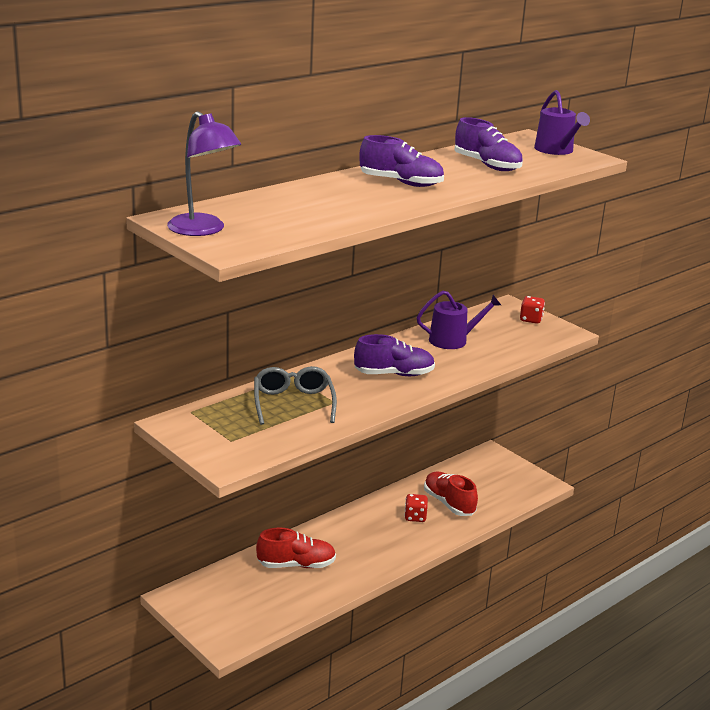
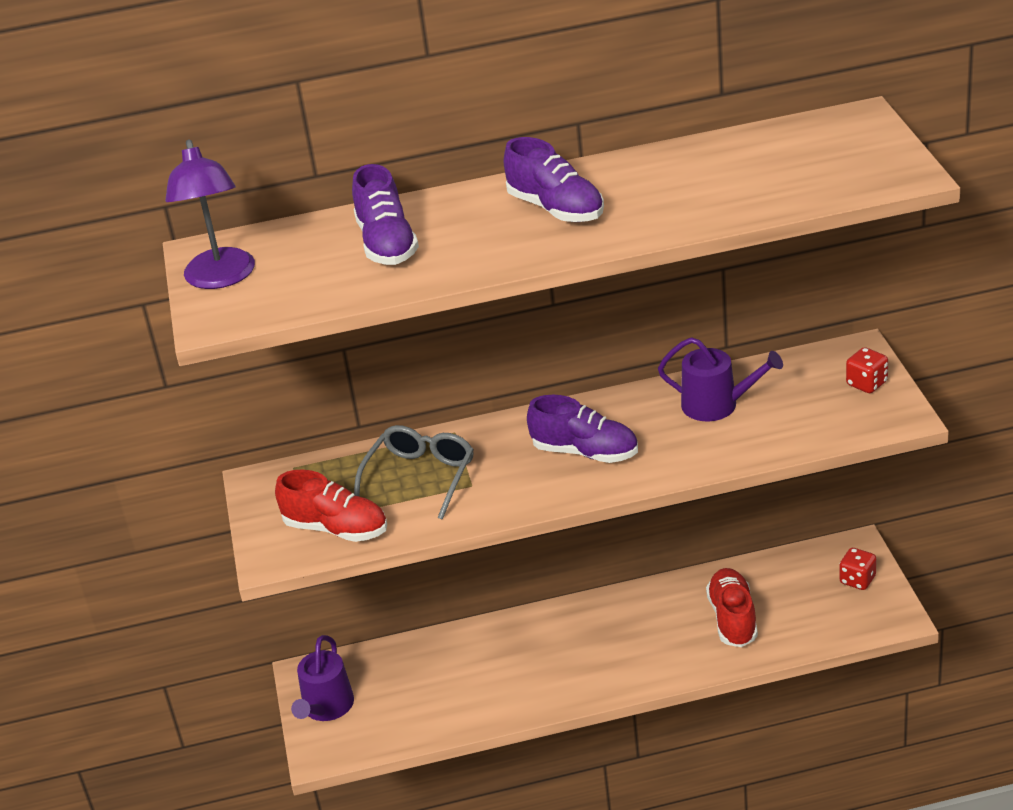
camera: 35 degrees right, 10 degrees up
(296, 565) = (471, 665): red shoe -> red shoe (336, 529)
(415, 517) = (671, 629): red dice -> red dice (857, 580)
(487, 165) = (720, 180): purple shoe -> purple shoe (387, 244)
(556, 150) = (867, 153): purple watering can -> purple watering can (326, 707)

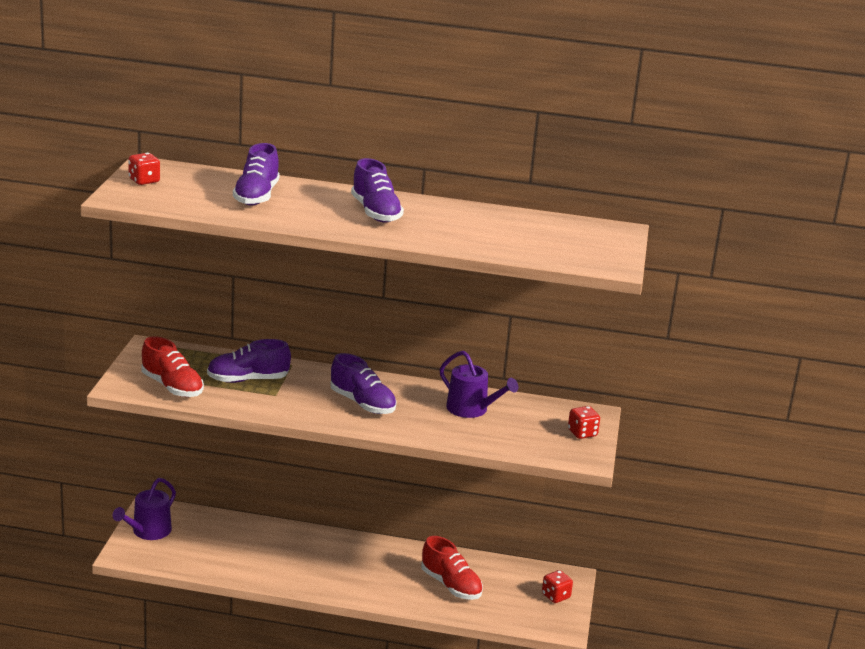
camera: 15 degrees right, 10 degrees down
(221, 278) = (144, 181): purple lamp -> red dice
(420, 477) = (248, 380): grey glasses -> purple shoe
(733, 619) = (451, 585): red shoe -> red shoe turned 120 degrees clockwise

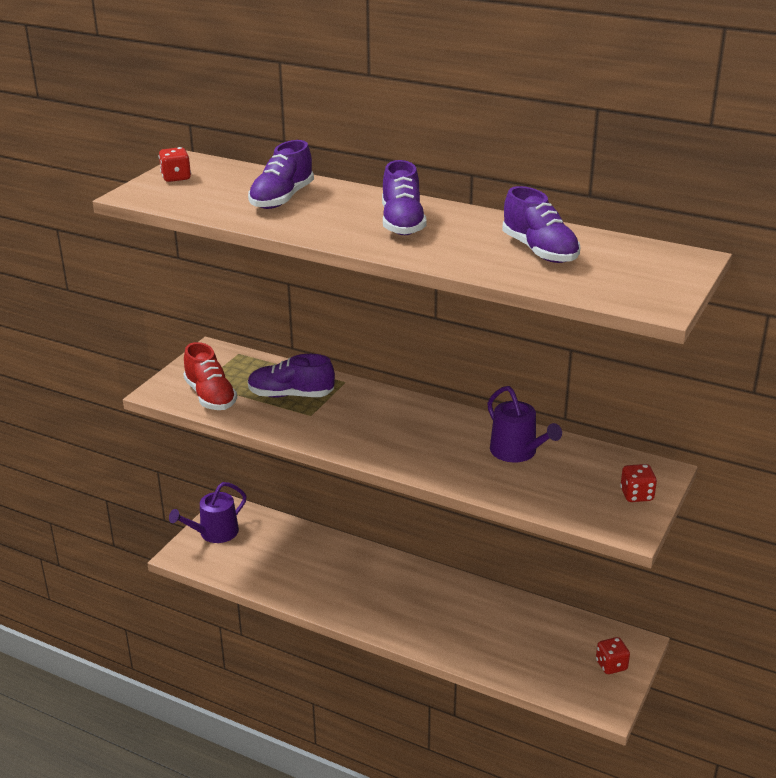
camera: 20 degrees right, 5 degrees up
(362, 403) = (398, 433): purple shoe -> purple shoe (539, 251)
(451, 585) = (497, 635): red shoe -> none

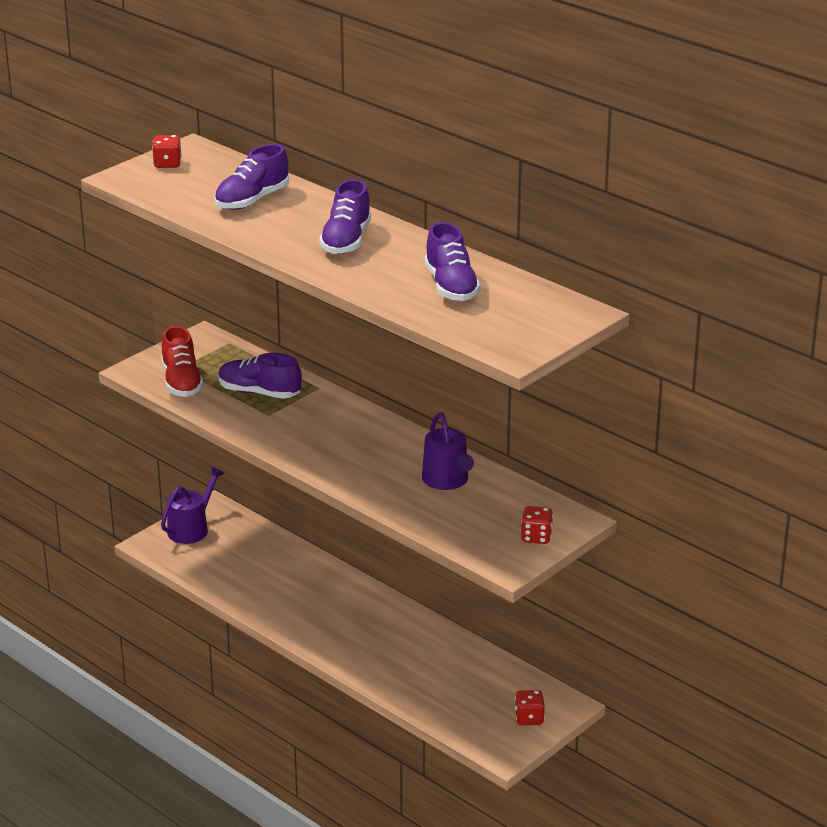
camera: 15 degrees right, 0 degrees up
(214, 533) = (191, 529): purple watering can -> purple watering can turned 150 degrees clockwise

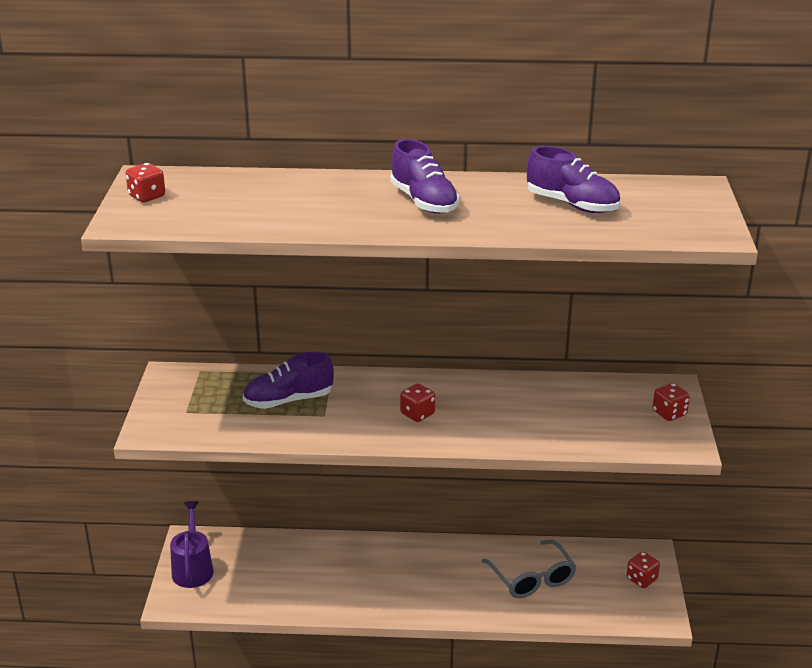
camera: 40 degrees left, 0 degrees up
(182, 382) = (207, 422): red shoe -> none
(252, 200) = (282, 199): purple shoe -> none
(337, 445) = (417, 414): none -> red dice
(437, 669) = (532, 578): none -> grey glasses
(447, 480) = (541, 401): purple watering can -> none

